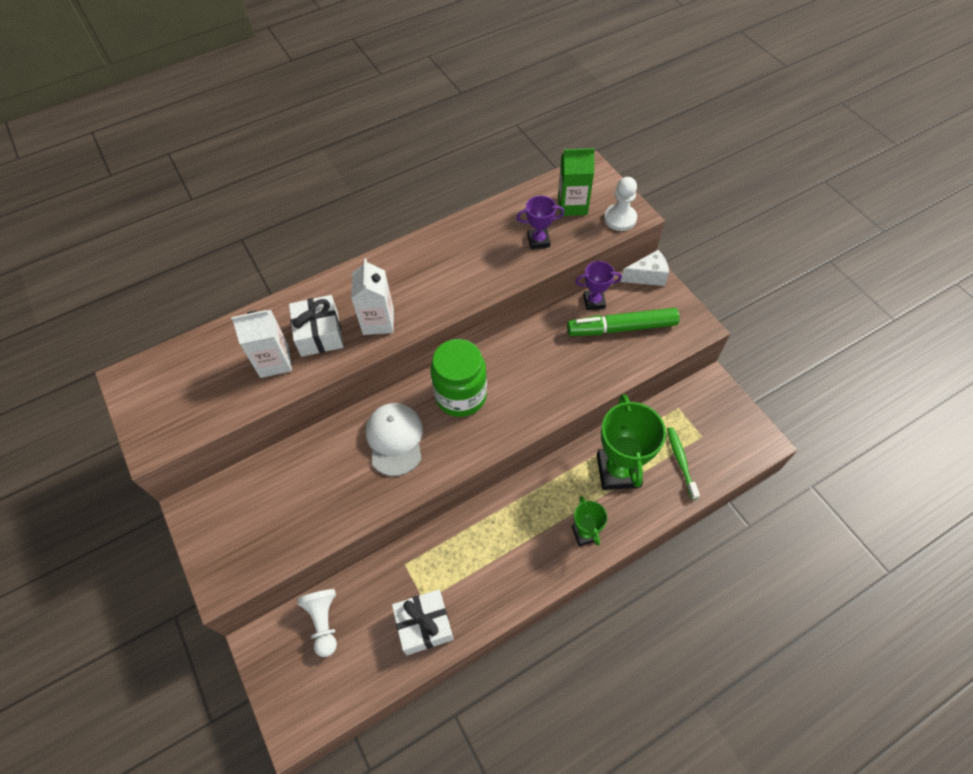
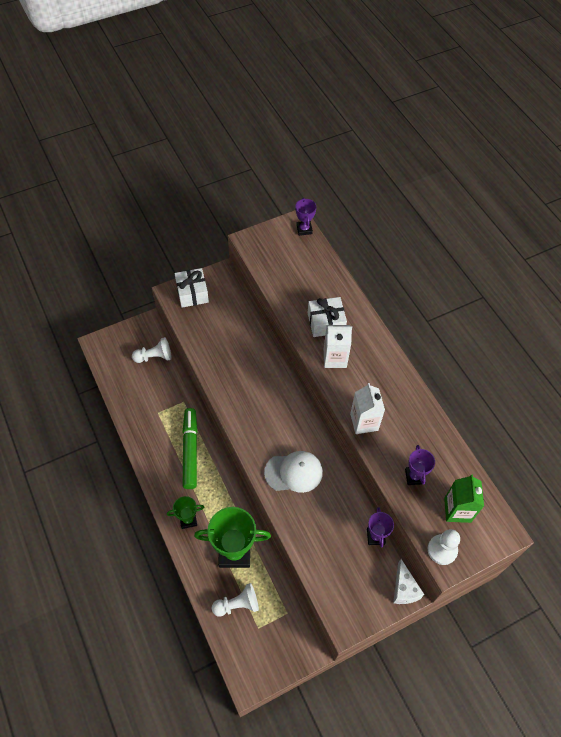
camera: 90 degrees right, 0 degrees up
(143, 369) = (304, 229): none -> purple trophy
(274, 361) = (304, 298): white carton -> white carton (364, 422)
(395, 439) = (257, 383): white cap -> white cap (294, 472)
(424, 625) = (142, 412): white gift -> white gift (192, 293)
(461, 396) = (289, 426): green jar -> none
(621, 328) = (347, 555): green marker -> green marker (190, 450)
(681, 461) = (237, 604): green toothbrush -> white pawn

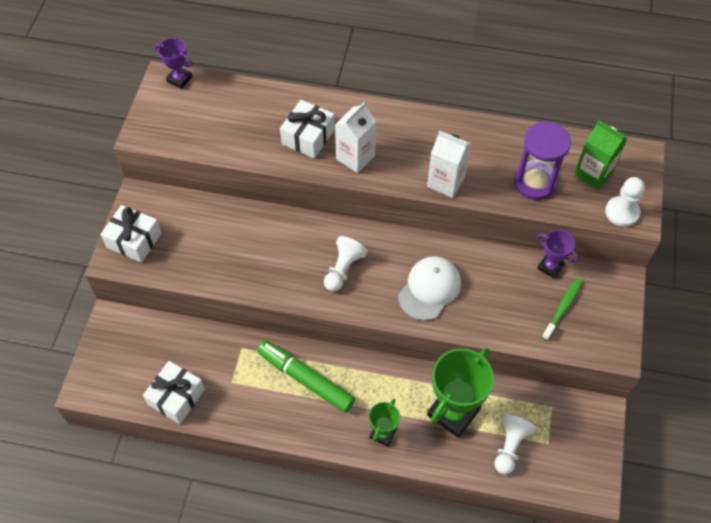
camera: 50 degrees left, 0 degrees up
(126, 392) = (176, 397): none -> white gift
(154, 357) = (159, 340): white pawn -> white pawn (343, 269)
(349, 566) = (563, 308): none -> green toothbrush
(404, 589) = (617, 280): white cheese -> none
(414, 476) = (535, 182): purple trophy -> purple hourglass

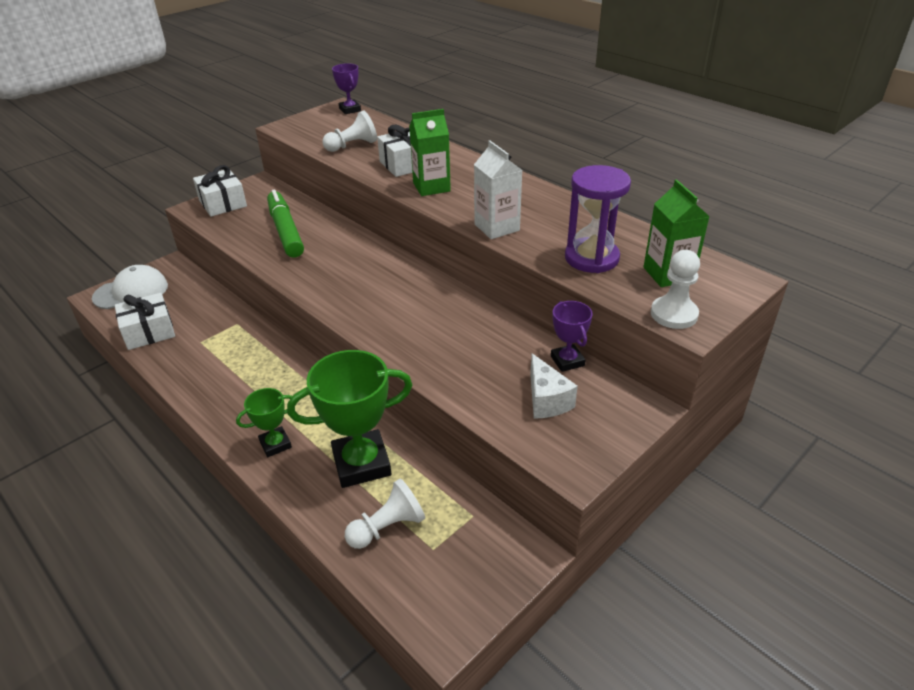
camera: 35 degrees right, 20 degrees down
(306, 379) = (259, 369): green marker -> green marker (286, 231)
(343, 269) = (357, 280): white pawn -> white pawn (352, 146)
(355, 157) = (431, 187): white carton -> green carton
(429, 289) = (419, 325): white cap -> white cap (131, 292)
(563, 308) = (546, 400): green toothbrush -> white cheese

